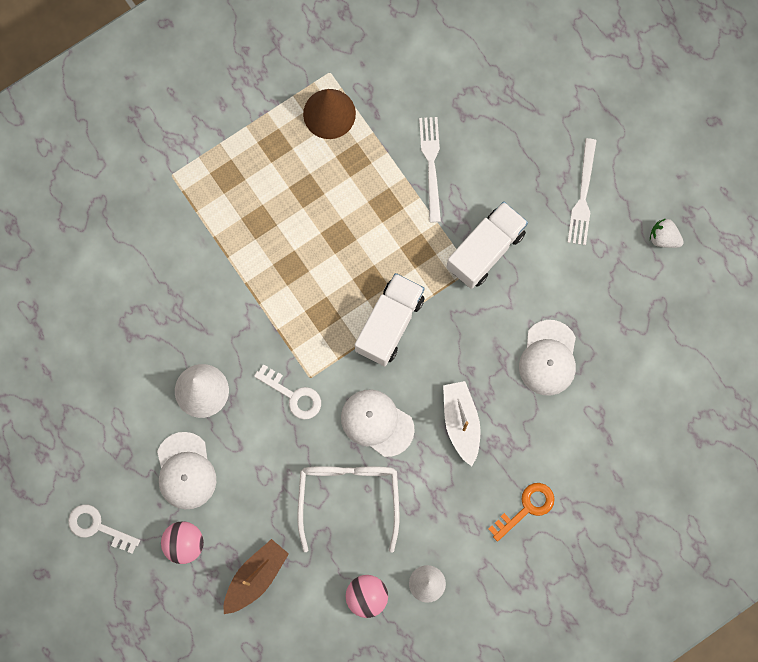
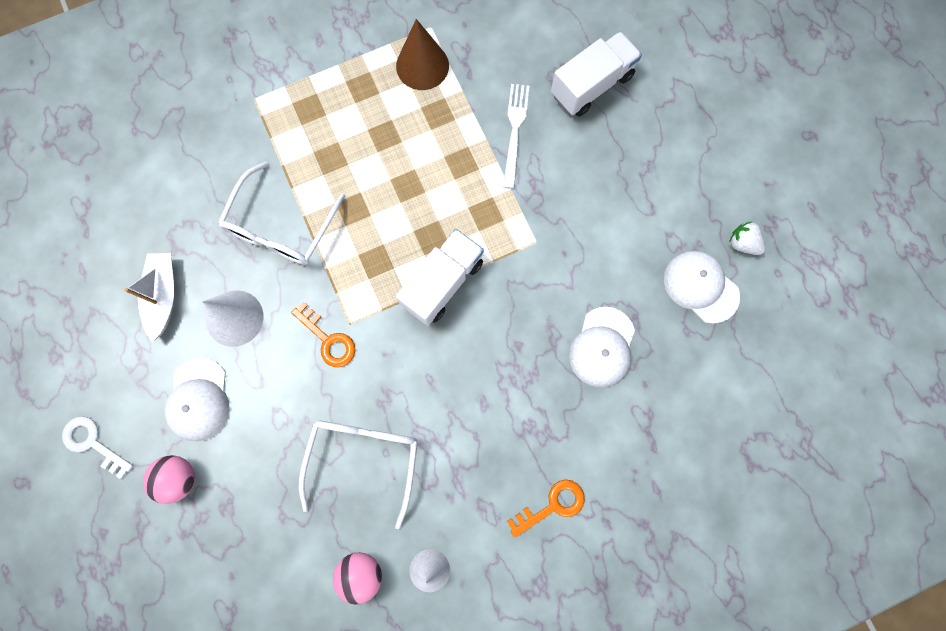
camera: 10 degrees right, 0 degrees up
(226, 297) = (281, 227): none -> white glasses
(255, 577) = (246, 529): brown boat -> none
(293, 395) = (328, 339): white key -> orange key
(377, 423) = (409, 384): white cap -> white cap (701, 287)
(461, 422) = (498, 399): white boat -> white boat (163, 296)
(485, 250) = (555, 225): white truck -> white truck (591, 85)
(582, 196) = (664, 187): white fork -> none

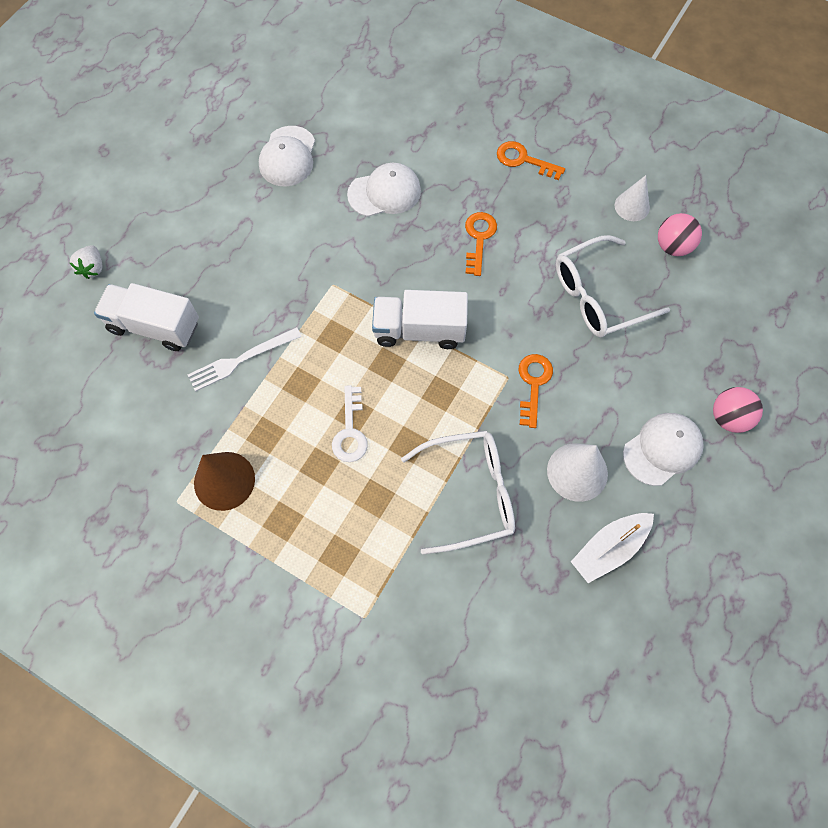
camera: 125 degrees left, 10 degrees down
(93, 443) = (767, 507): white key -> white key (350, 431)
(495, 397) = (479, 238): none -> orange key
(742, 243) = (231, 148): white strawberry -> white strawberry (92, 268)

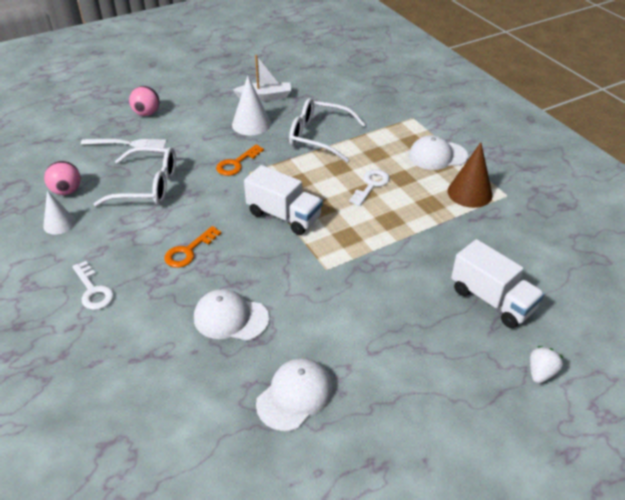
camera: 150 degrees left, 25 degrees down
(241, 360) = (427, 250): white fork -> white fork (127, 144)
(523, 160) = (93, 290): orange key -> white key
(662, 449) = (196, 115): white cap -> white cap (437, 156)

